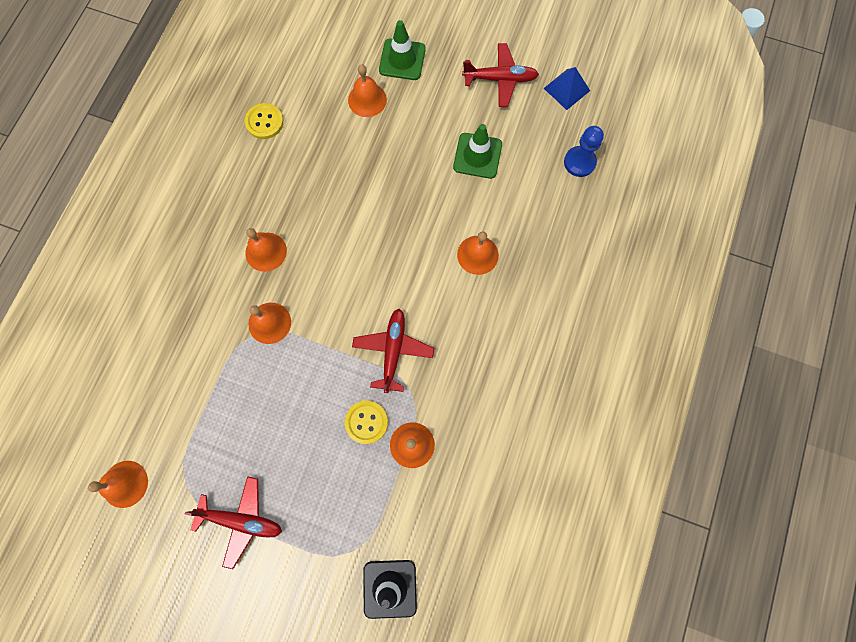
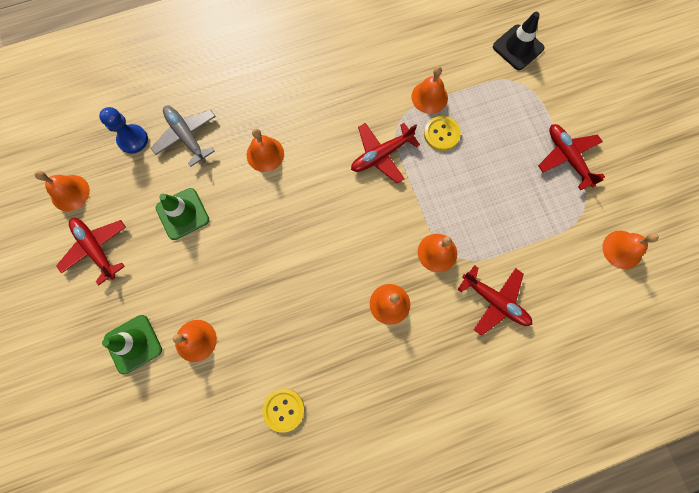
camera: 130 degrees left, 0 degrees up
(191, 333) = (495, 301): none -> red plane
(548, 205) = (186, 136): none -> grey plane
(566, 89) = (70, 192): blue pyramid -> orange bell

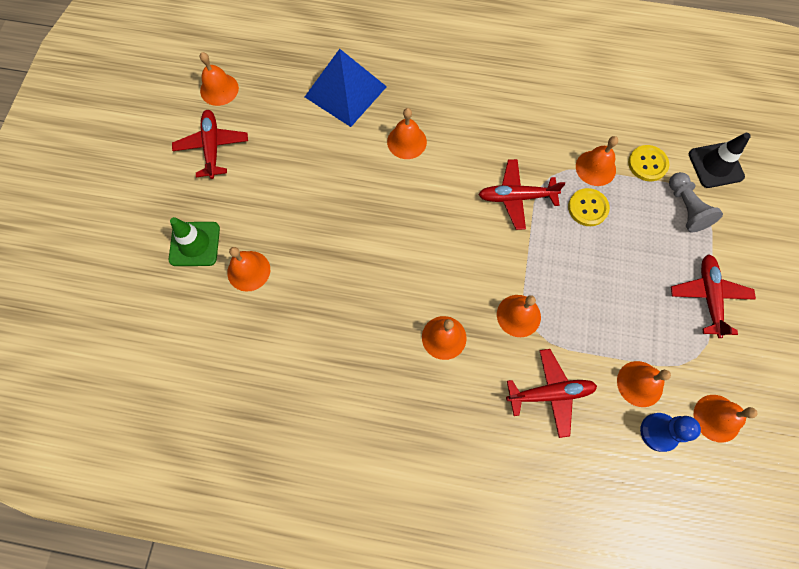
camera: 30 degrees right, 5 degrees down
(133, 139) = (298, 71): blue pawn -> blue pawn (659, 432)
(182, 214) = (302, 156): green traffic cone -> none
(186, 136) = (345, 91): grey plane -> blue pyramid
(283, 409) = (289, 376): yellow button -> yellow button (647, 164)
(495, 301) = (550, 393): red plane -> red plane turned 75 degrees counterclockwise
(514, 94) = (685, 208): none -> grey pawn
(555, 255) = (640, 383): none -> orange bell

